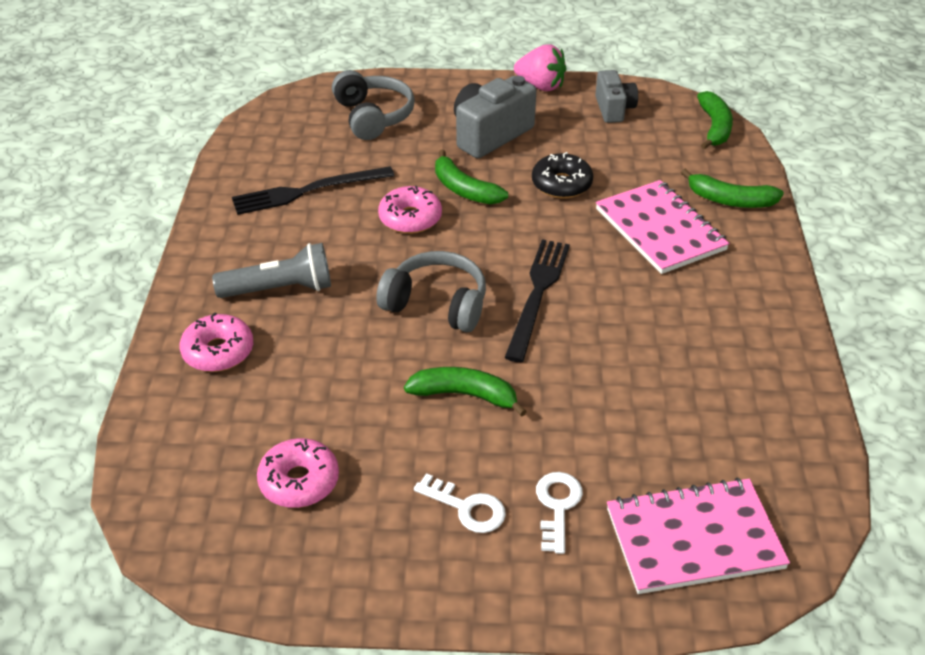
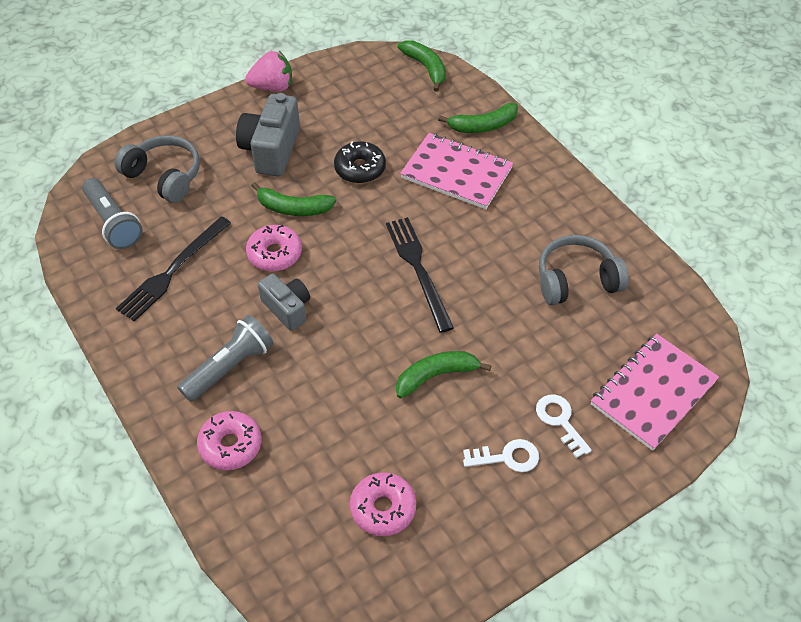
camera: 35 degrees left, 10 degrees up
(295, 133) = (114, 223): none -> grey flashlight
(436, 304) = (356, 316): grey headphones -> grey headphones (576, 280)
(614, 109) = (343, 84): grey camera -> grey camera (287, 308)

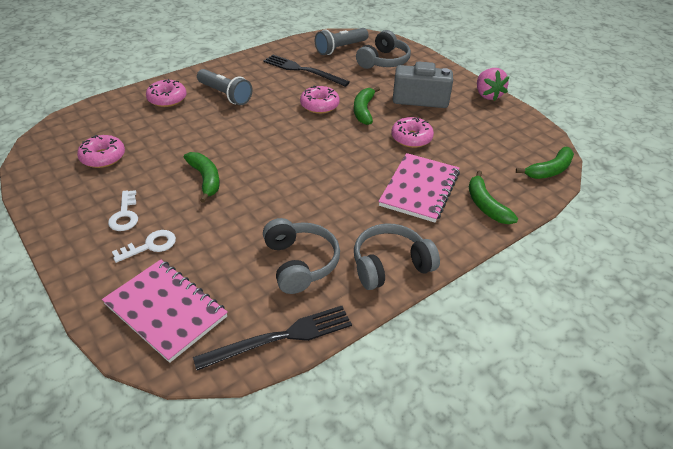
camera: 85 degrees right, 10 degrees down
(287, 308) = (271, 113): grey camera -> none
(360, 168) = (411, 138): black donut -> pink donut
(418, 269) = (309, 169): black fork -> black fork (280, 337)
(574, 209) = (390, 265): none -> grey headphones

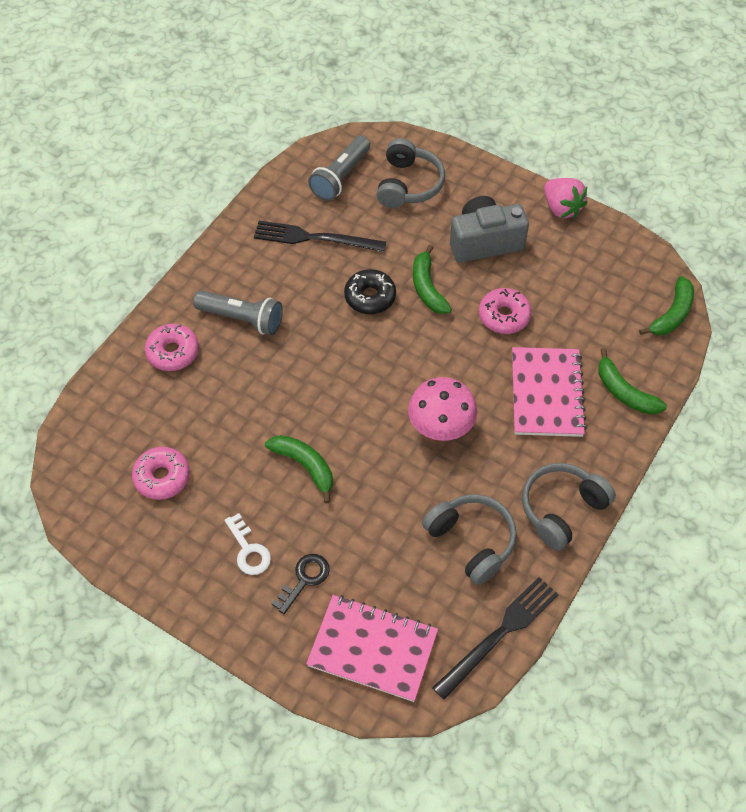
camera: 20 degrees left, 15 degrees up
(150, 245) = (304, 579): white key -> black key
(319, 105) = (370, 297): pink donut -> black donut
(322, 187) = (440, 429): none -> pink mushroom

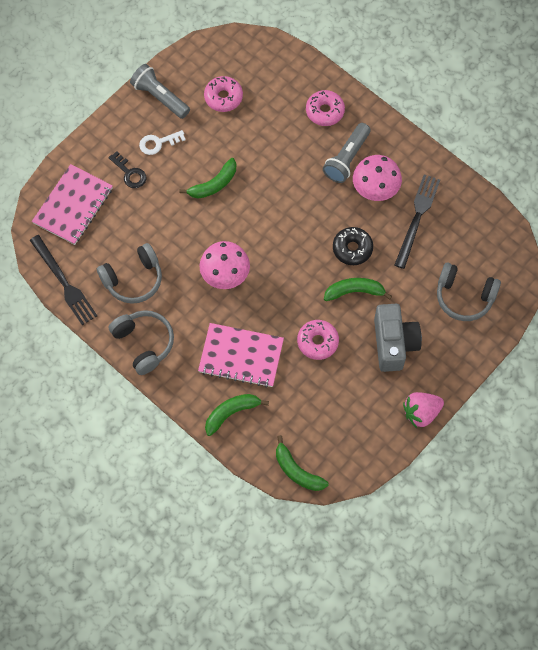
camera: 100 degrees right, 10 degrees up
(284, 284) = (375, 191): none -> pink mushroom
(341, 177) = (479, 246): grey flashlight -> grey flashlight (159, 97)

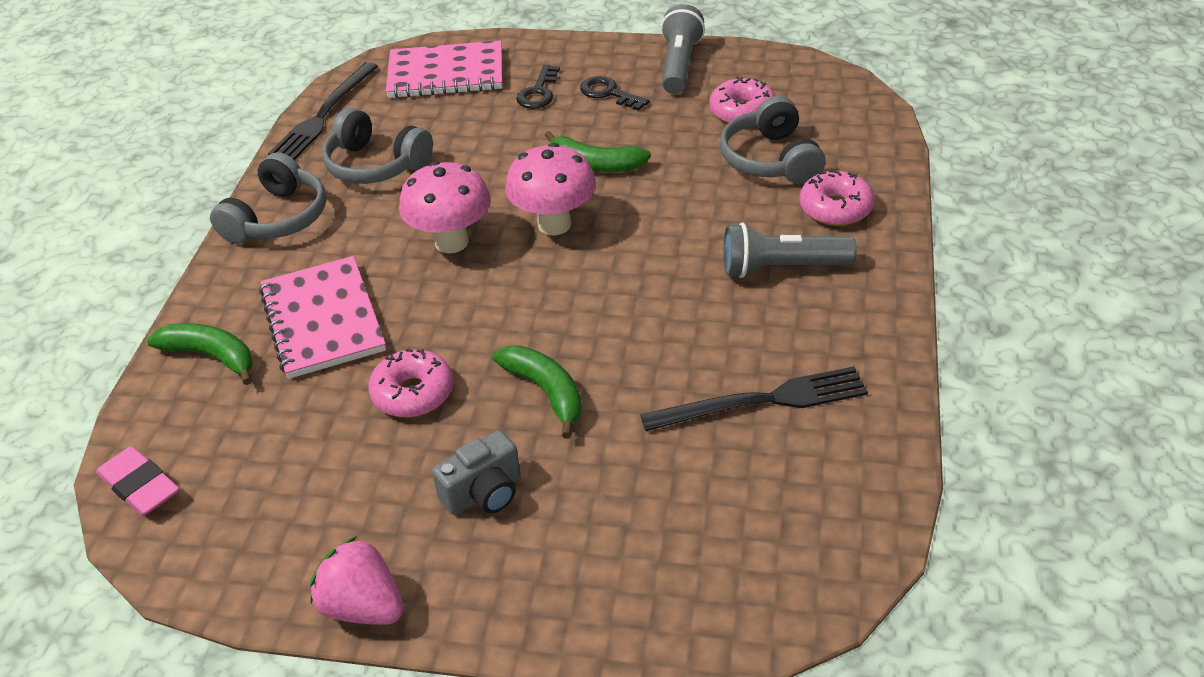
camera: 60 degrees right, 25 degrees down
(158, 143) = (608, 93): white key -> black key
(297, 471) = (140, 486): green banana -> pink eraser
(352, 249) = (625, 351): black donut -> none
(375, 191) = (759, 326): pink mushroom -> pink mushroom (554, 224)
(394, 343) = (484, 493): grey camera -> grey camera, size x0.63
(464, 296) = (666, 548): grey headphones -> grey headphones (771, 159)

